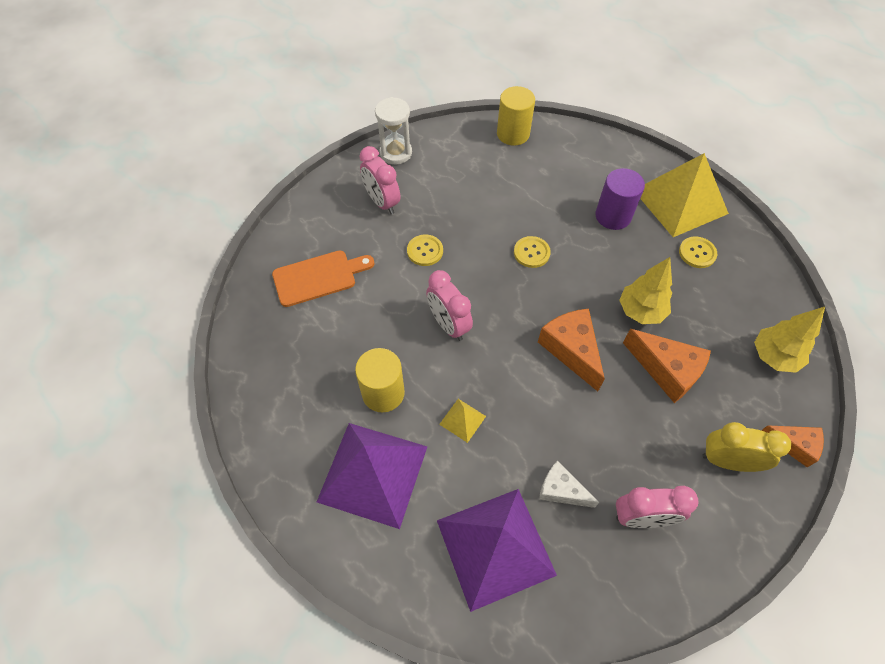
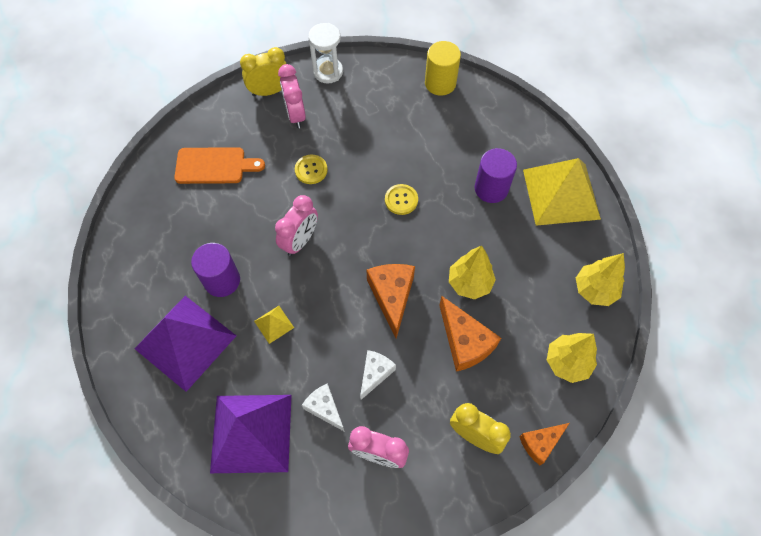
camera: 20 degrees right, 5 degrees up
(343, 187) = (269, 91): none -> yellow clock
(383, 393) = (222, 280): yellow cylinder -> purple cylinder
(448, 325) = (300, 241): pink clock -> pink clock turned 135 degrees counterclockwise
(595, 434) = (375, 374): none -> white cheese
(697, 253) = (550, 247): yellow button -> none
(759, 280) = (594, 290): none -> yellow tree
(793, 445) = (540, 443): orange cheese -> orange cheese turned 105 degrees clockwise

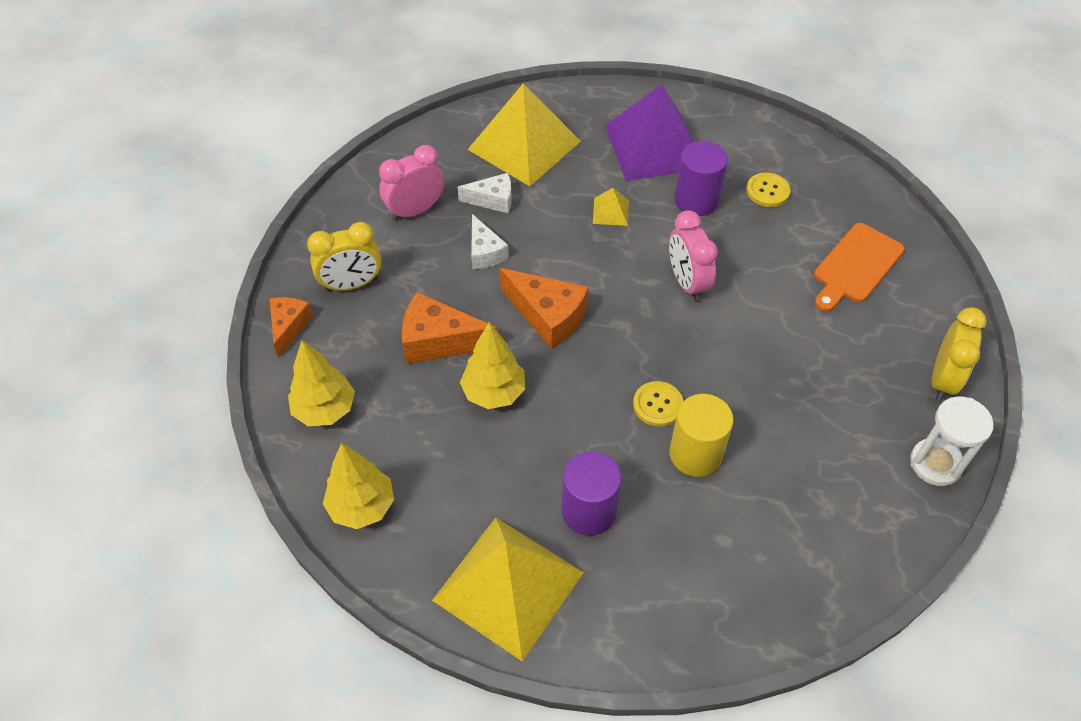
camera: 130 degrees right, 10 degrees down
(251, 432) = (524, 145): purple pyramid -> yellow pyramid
(295, 115) = (880, 382): pink clock -> none
(311, 170) = (777, 347): yellow button -> yellow button (767, 191)
(440, 83) = (813, 588): yellow cylinder -> yellow cylinder (695, 454)

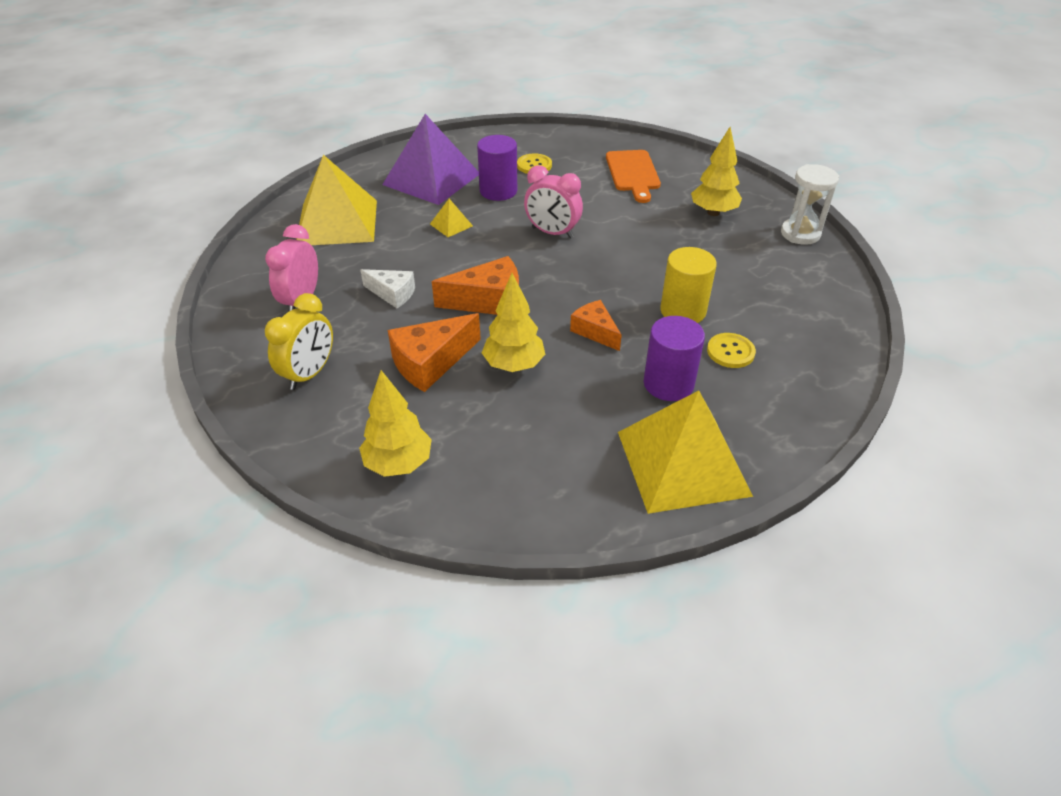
camera: 45 degrees left, 10 degrees down
(289, 327) = (289, 434): orange cheese -> orange cheese (595, 331)
(362, 507) = (516, 500): yellow tree -> yellow tree (713, 212)
(493, 200) = (356, 263): white cheese -> none
(658, 405) = (626, 302): yellow button -> yellow button (730, 352)
(943, 379) = (748, 196): yellow clock -> none

